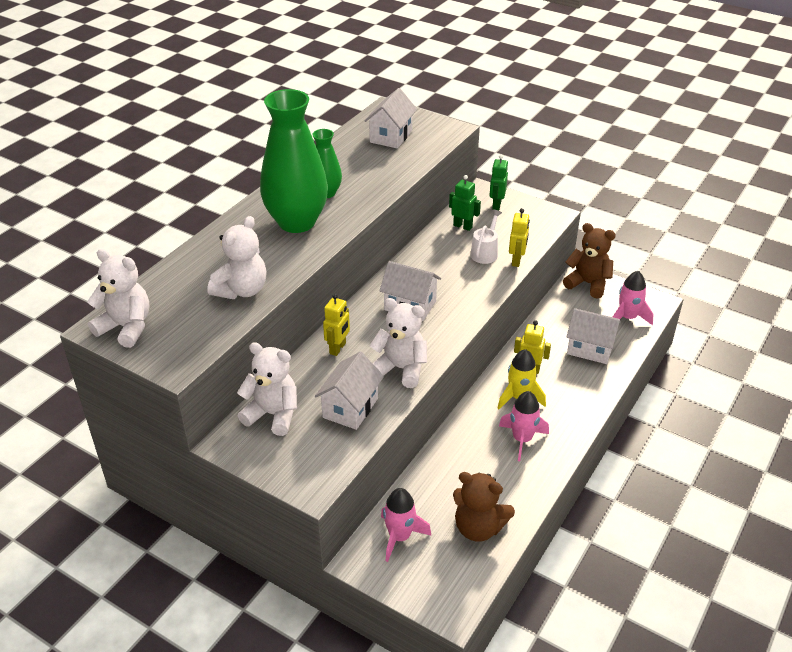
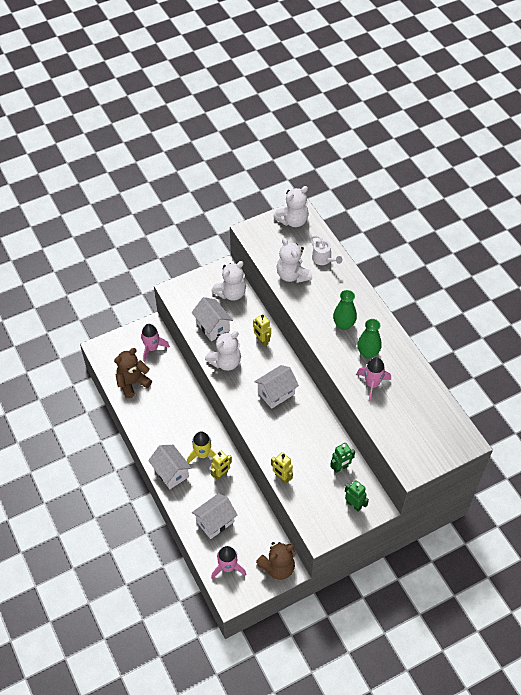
camera: 120 degrees right, 15 degrees up
(297, 222) = (343, 324): green vase -> green vase, size x0.52
(391, 136) = (422, 424): white house -> white house (171, 472)
(485, 252) = (302, 464): white watering can -> white watering can (323, 259)
(522, 439) = (171, 436): pink rocket -> pink rocket (372, 384)

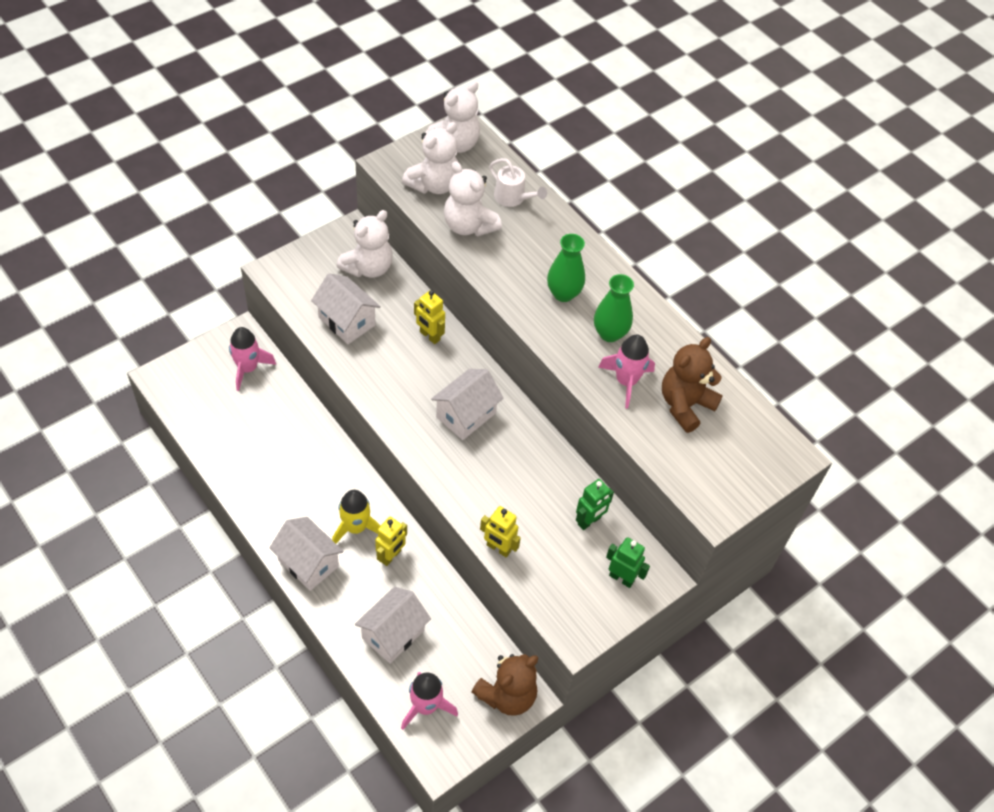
camera: 15 degrees left, 0 degrees up
(132, 383) = (224, 426): brown teddy bear -> brown teddy bear (685, 405)
(225, 362) = (376, 374): white teddy bear -> white teddy bear (434, 184)

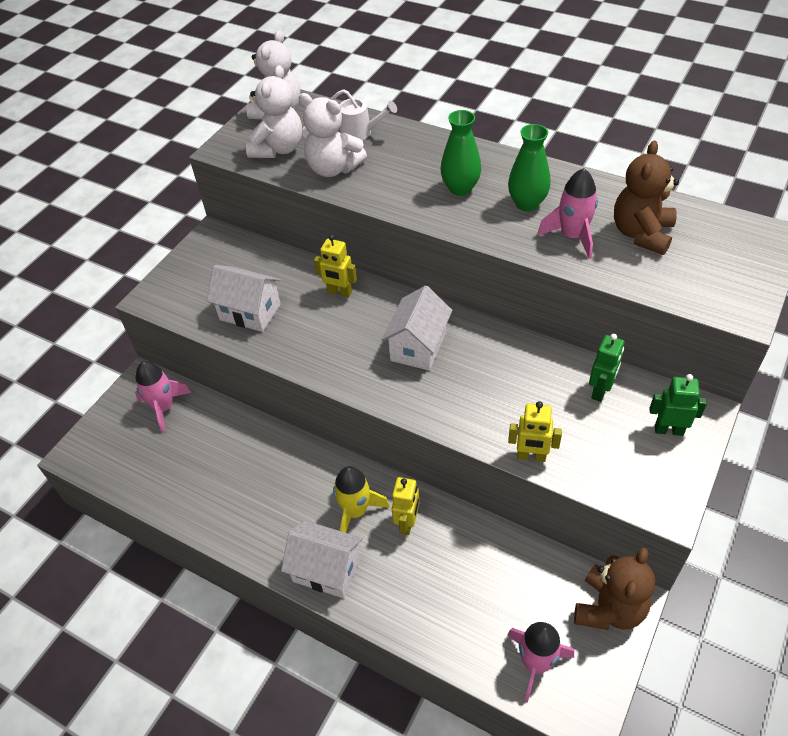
camera: 15 degrees left, 5 degrees down
(368, 267) = (245, 258): white teddy bear -> none
(393, 634) = (456, 602): white house -> none

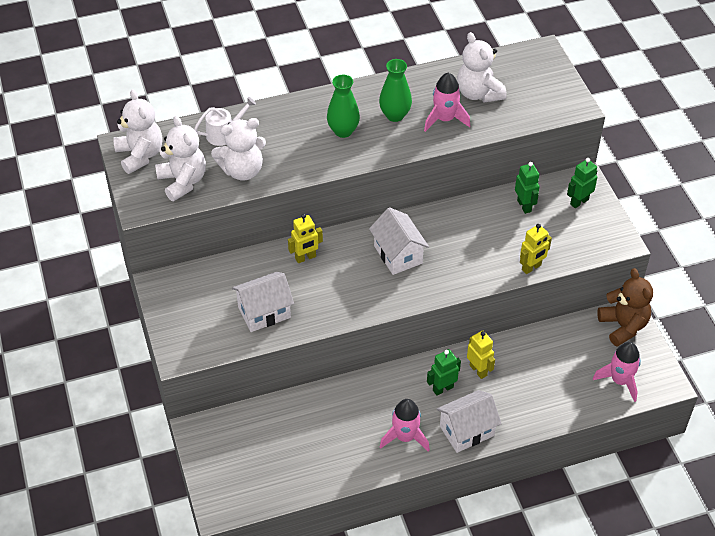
camera: 50 degrees left, 0 degrees up
(164, 408) = (240, 433): pink rocket -> pink rocket (405, 437)
(355, 511) = (443, 388): yellow rocket -> green robot
(641, 234) = (478, 93): brown teddy bear -> white teddy bear

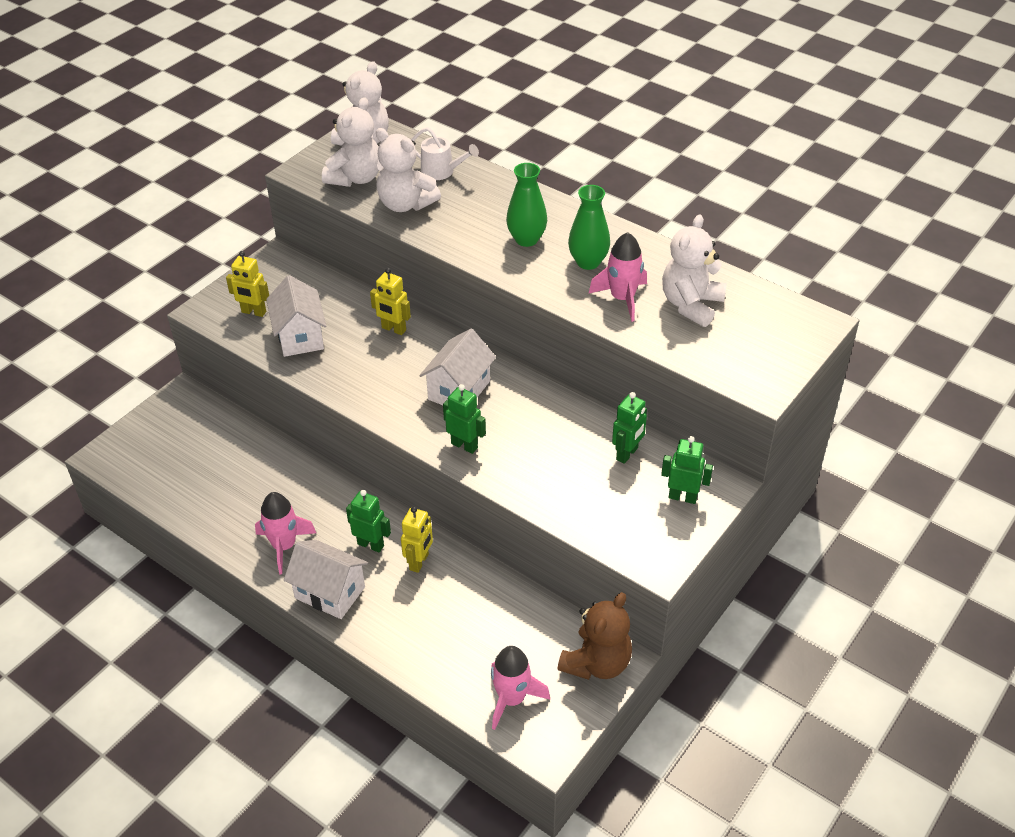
camera: 55 degrees right, 5 degrees down
(264, 312) = (300, 336): white house -> white house turned 45 degrees clockwise
(451, 278) = (464, 445): none -> green robot
(531, 267) = (541, 503): yellow robot -> yellow robot (253, 312)

